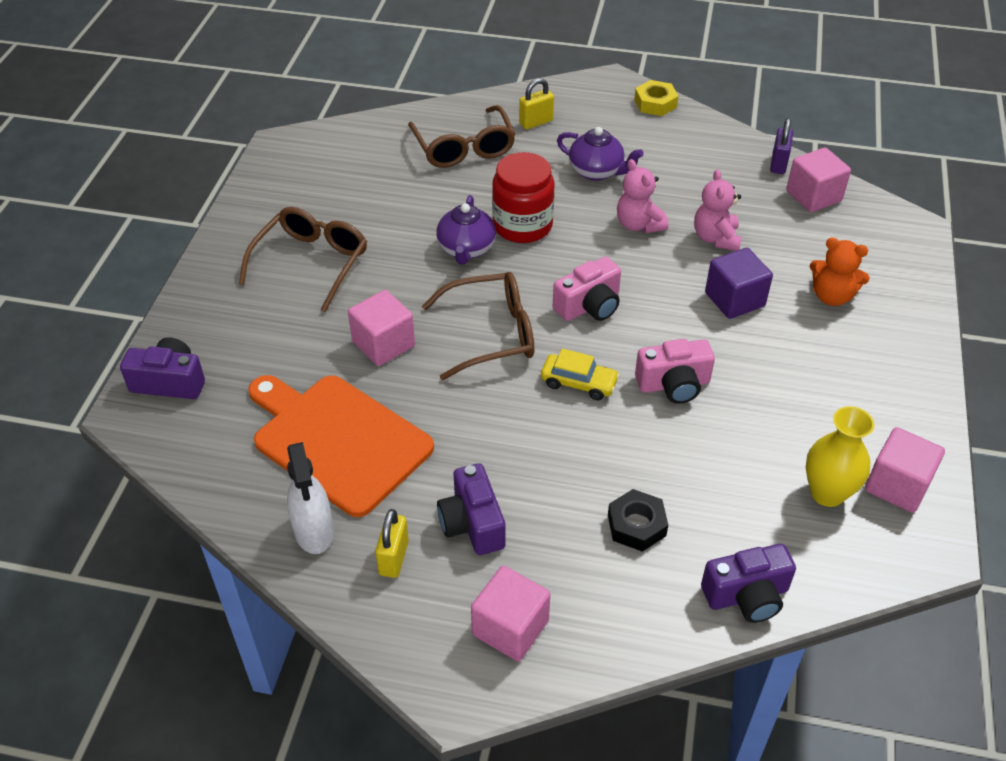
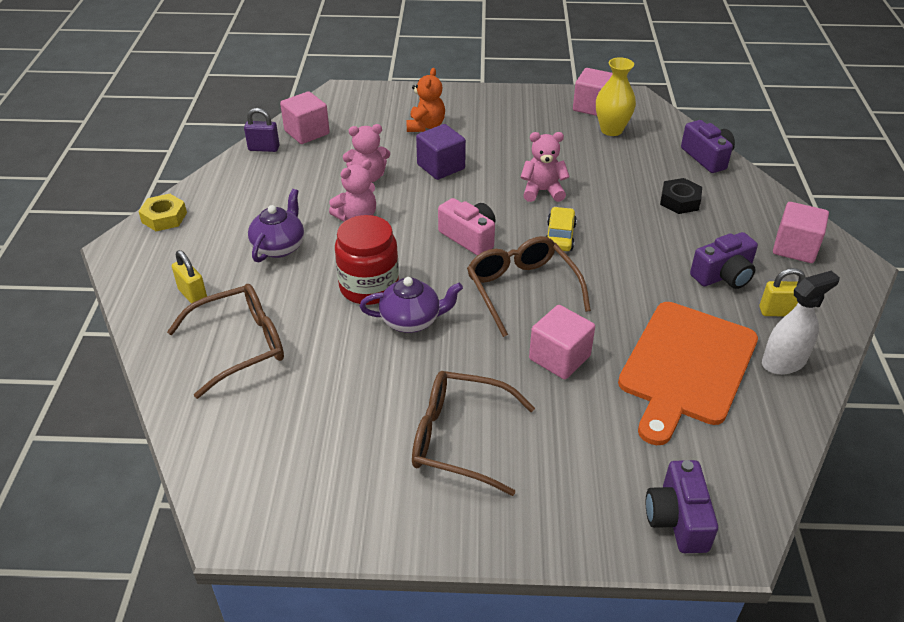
camera: 100 degrees left, 5 degrees down
(673, 384) = (542, 191): pink camera -> pink teddy bear

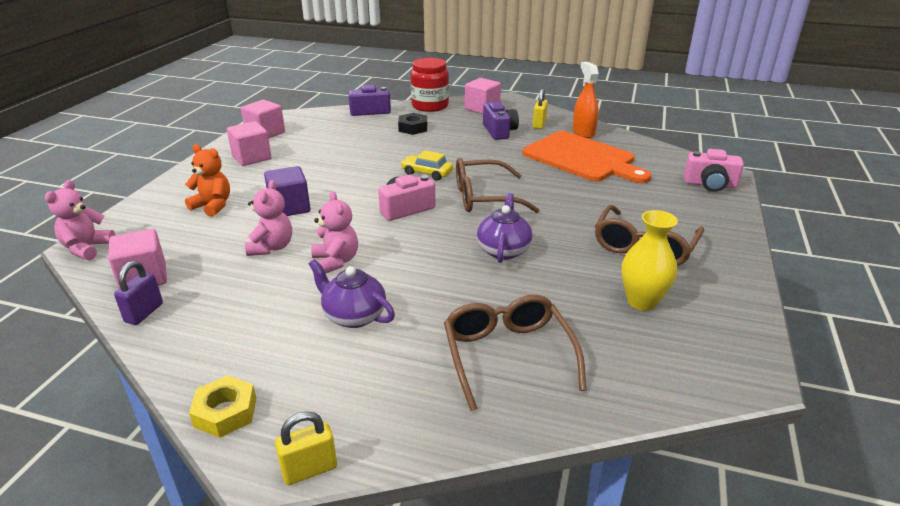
camera: 75 degrees left, 10 degrees down
(193, 295) = (408, 389): yellow padlock -> yellow padlock (309, 470)
(369, 287) = (448, 266): red jar -> red jar (430, 106)
(542, 191) = (364, 170): pink teddy bear -> pink teddy bear (87, 248)
(559, 358) = (564, 196): pink cube -> pink cube (252, 157)
(611, 130) = (305, 132): yellow vase -> yellow vase (642, 301)
(677, 519) = (710, 184): purple camera -> pink camera
(784, 362) = (583, 132): white spray bottle -> orange spray bottle

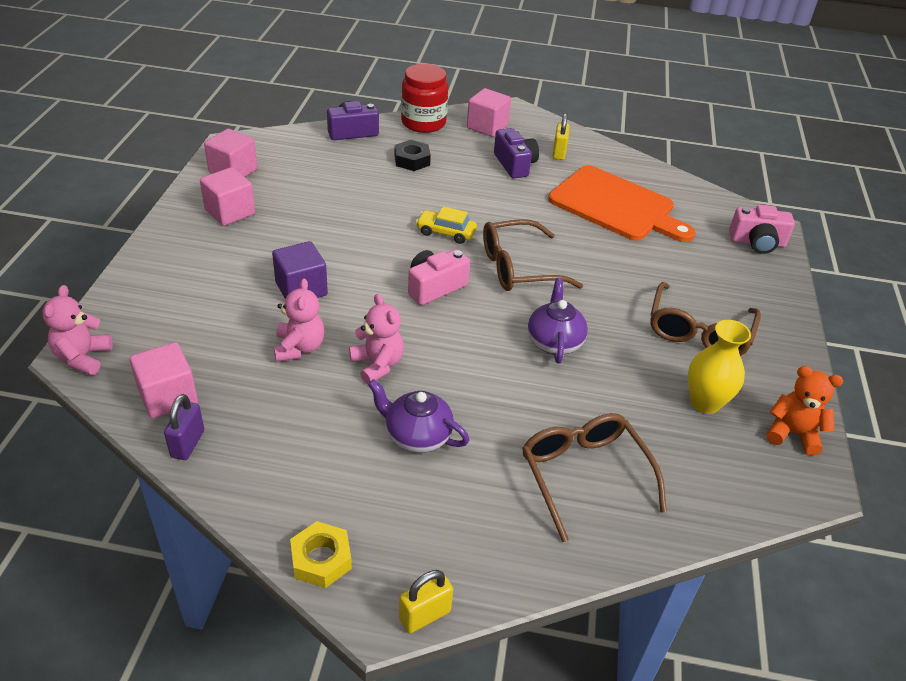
camera: 10 degrees left, 10 degrees up
(213, 206) = (209, 289): orange teddy bear -> orange teddy bear (792, 433)
(583, 132) = (611, 165): orange spray bottle -> none

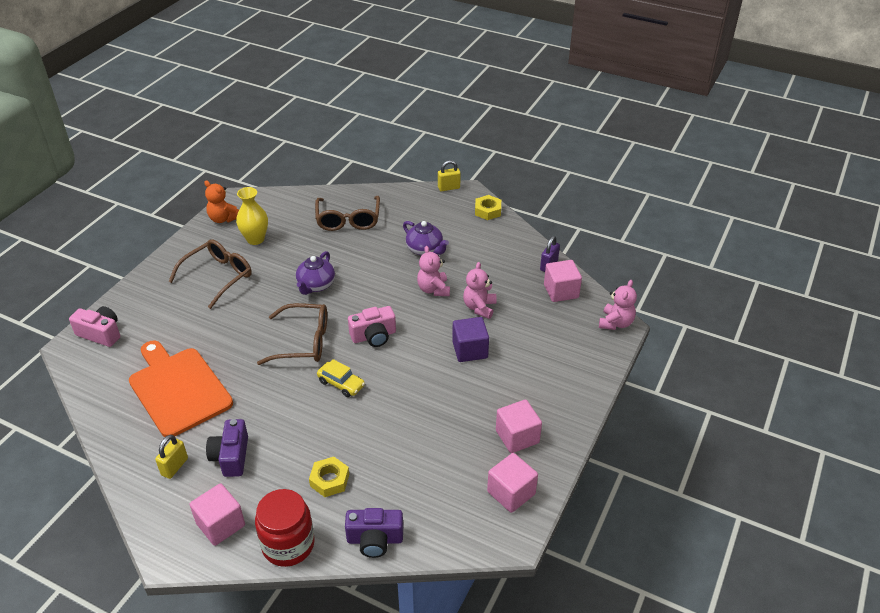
camera: 160 degrees left, 0 degrees up
(412, 160) = (329, 480): black nut -> yellow nut

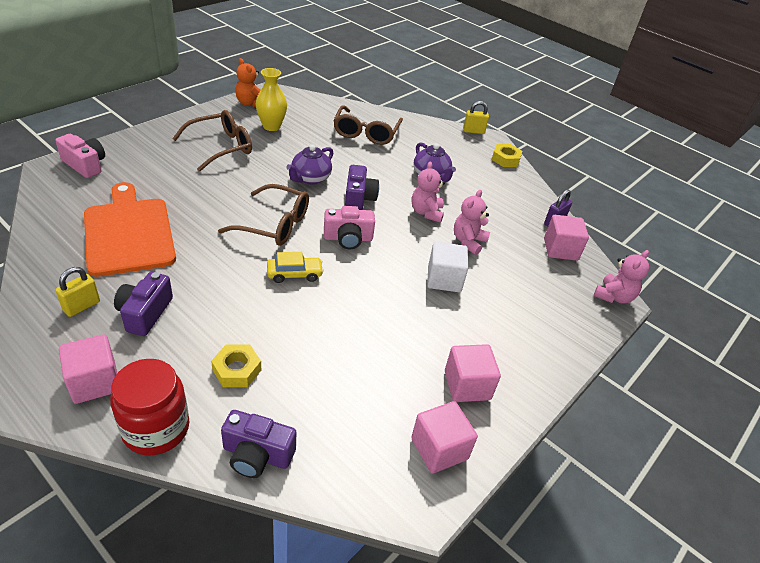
camera: 10 degrees right, 0 degrees up
(341, 384) = (294, 274): yellow car -> yellow car turned 60 degrees counterclockwise
(368, 293) = (359, 198): none -> purple camera
(470, 350) = (444, 279): purple cube -> white cube

